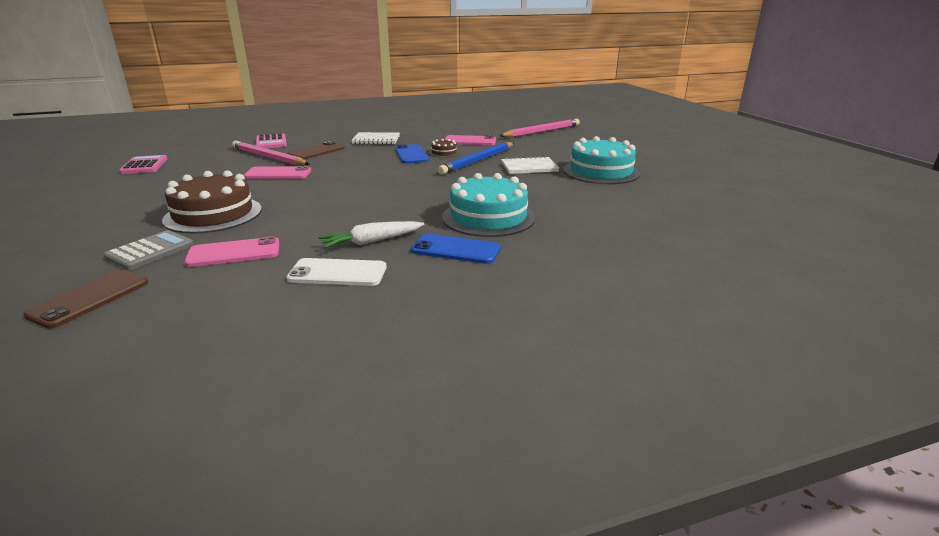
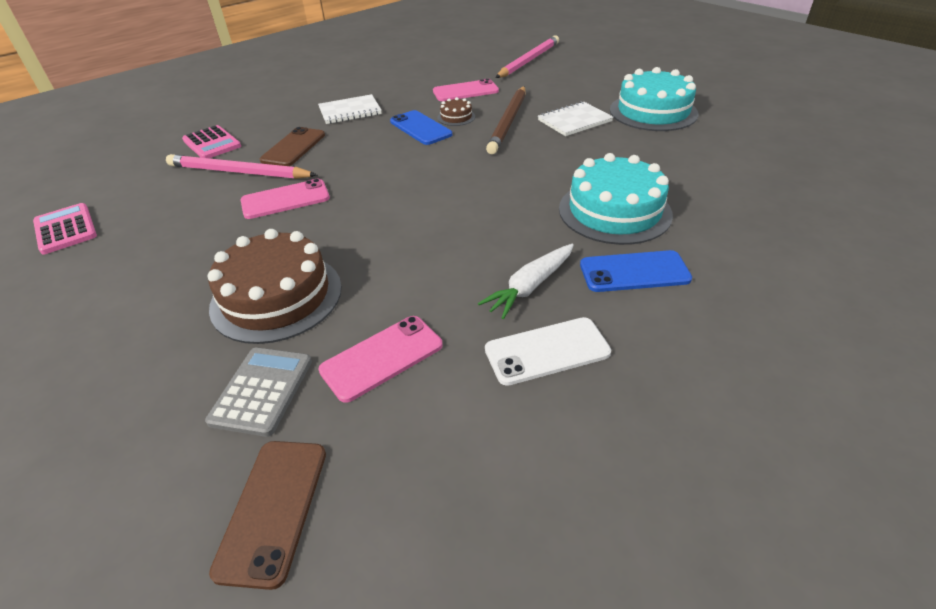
camera: 20 degrees left, 15 degrees up
(478, 160) = (508, 122): blue pencil -> brown pencil

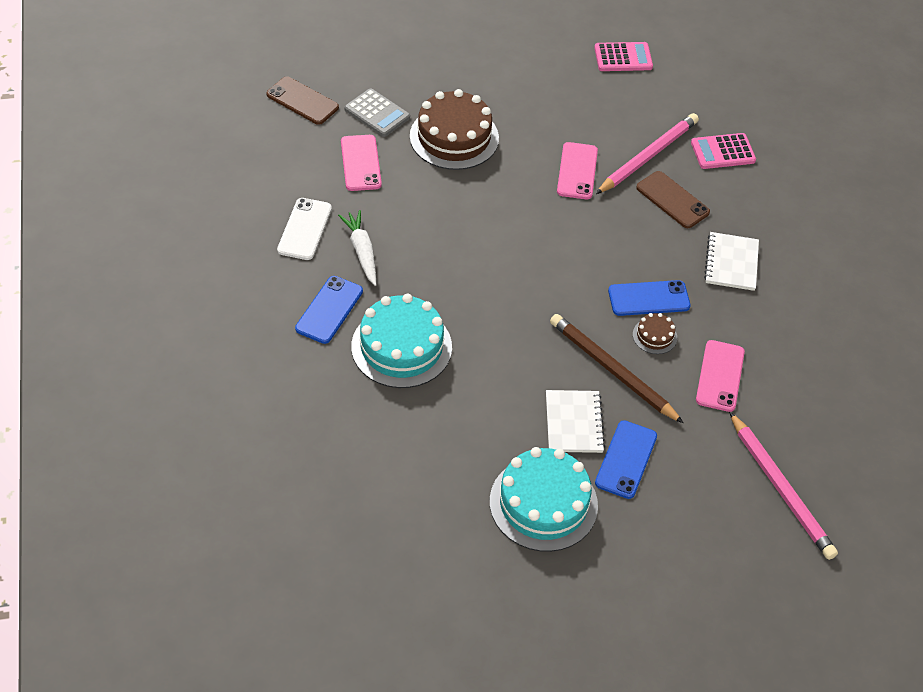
camera: 115 degrees right, 10 degrees up
(576, 99) = (626, 459): none -> blue phone

